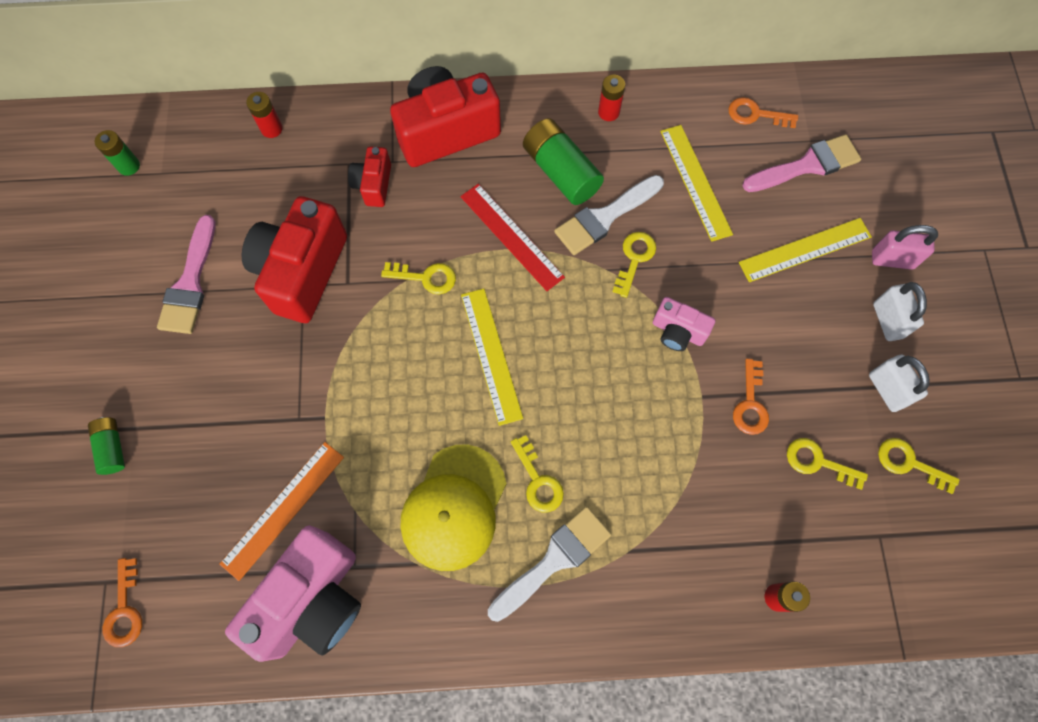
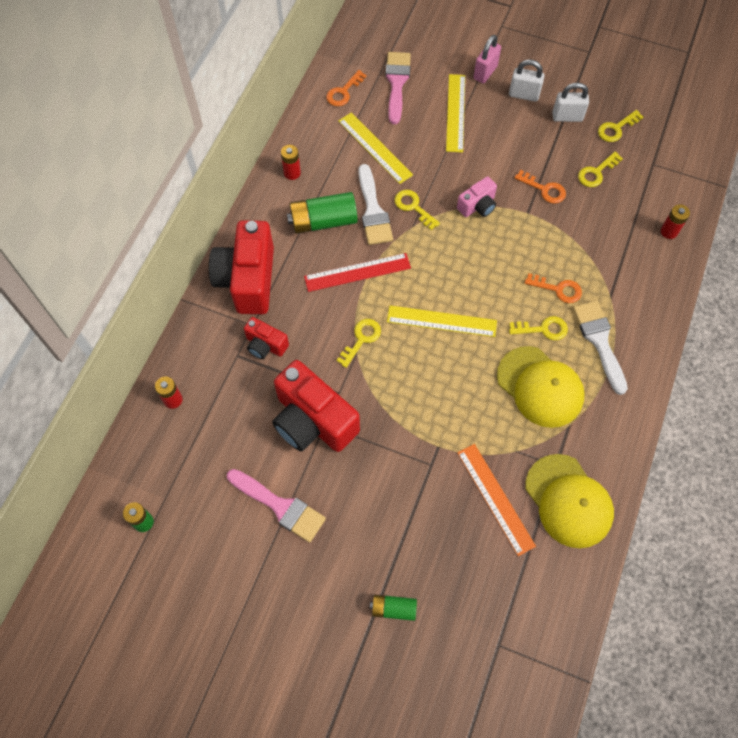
camera: 65 degrees left, 5 degrees down
(125, 610) = (525, 636): orange key -> orange key (558, 289)
(312, 600) = (568, 501): pink camera -> yellow cap
(695, 182) = (375, 147): yellow ruler -> yellow ruler turned 45 degrees clockwise

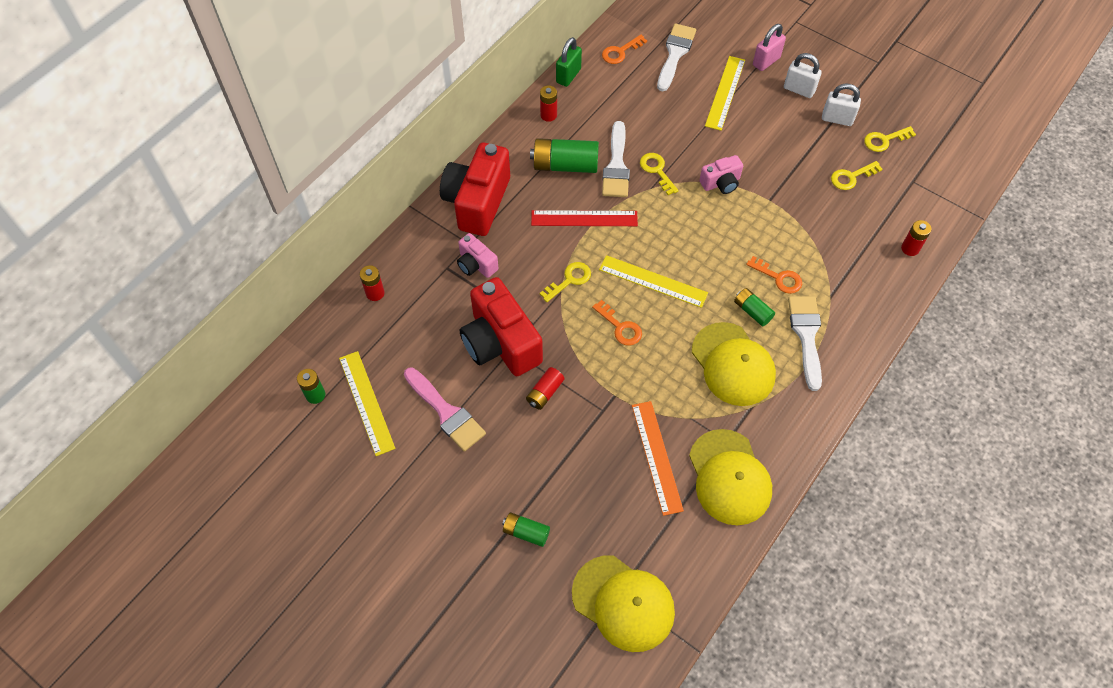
camera: 15 degrees right, 5 degrees down
(265, 345) = (476, 264): red camera -> pink camera
(300, 127) = (568, 76): none -> green padlock
(371, 461) = (545, 393): none -> red battery
(375, 147) = (636, 108): yellow ruler -> yellow ruler (367, 402)
(396, 83) = (675, 54): pink brush -> white brush
(506, 654) = (623, 603): none -> yellow cap
(543, 329) = (752, 311): yellow key -> green battery
(544, 189) = (793, 182): orange key -> orange key (620, 327)

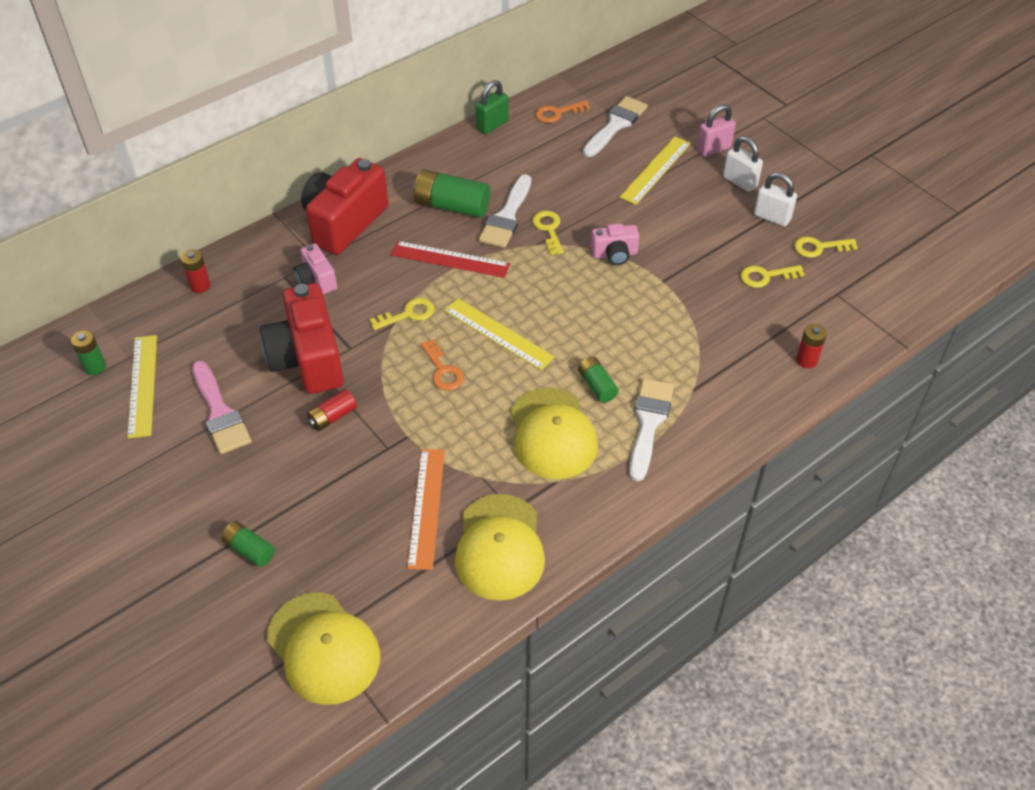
camera: 15 degrees right, 10 degrees down
(548, 115) = (455, 157): red battery -> none
(778, 277) = (641, 358): orange key -> none

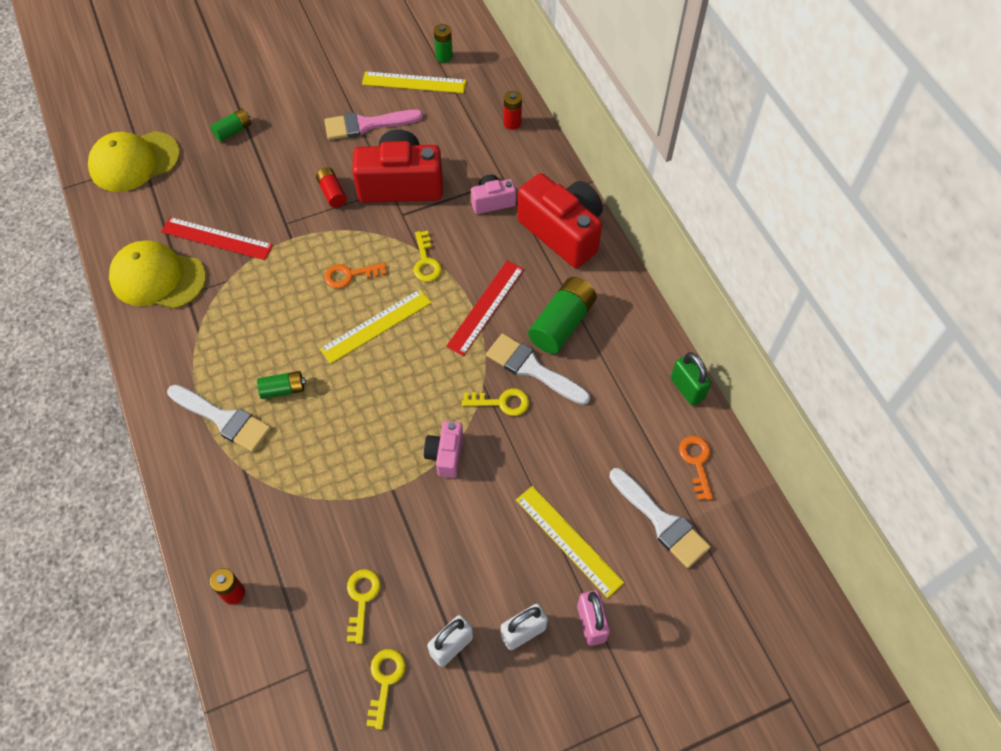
camera: 105 degrees right, 10 degrees up
(427, 507) = (217, 239): orange ruler -> red ruler
(552, 434) = (246, 340): yellow cap -> none

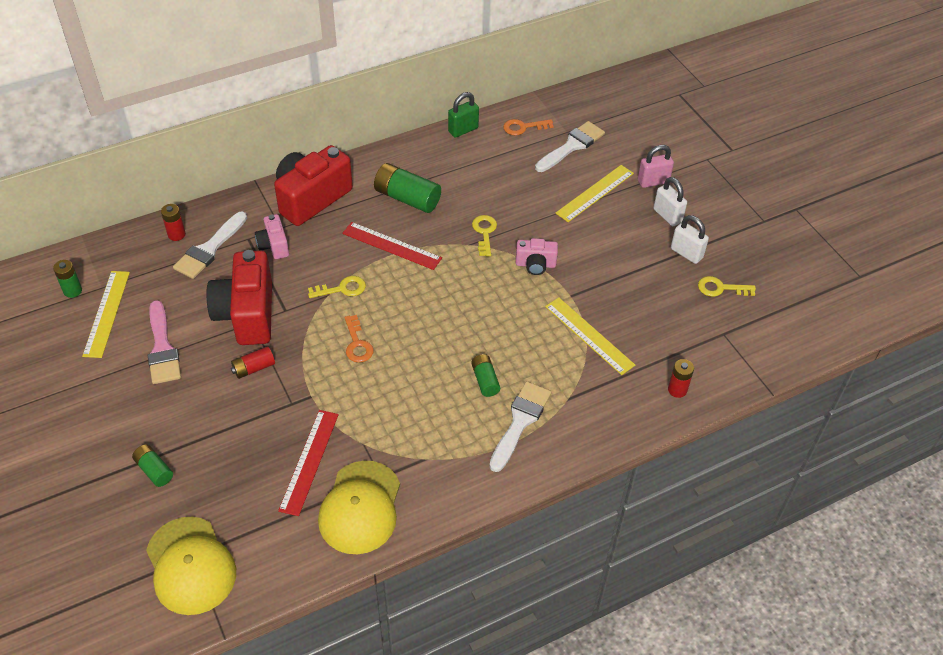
camera: 95 degrees left, 10 degrees down
(362, 599) = (664, 307): yellow key -> none
(376, 326) = (414, 319): yellow ruler -> yellow ruler (589, 335)
(532, 369) = (451, 215): white brush -> white brush (209, 249)

